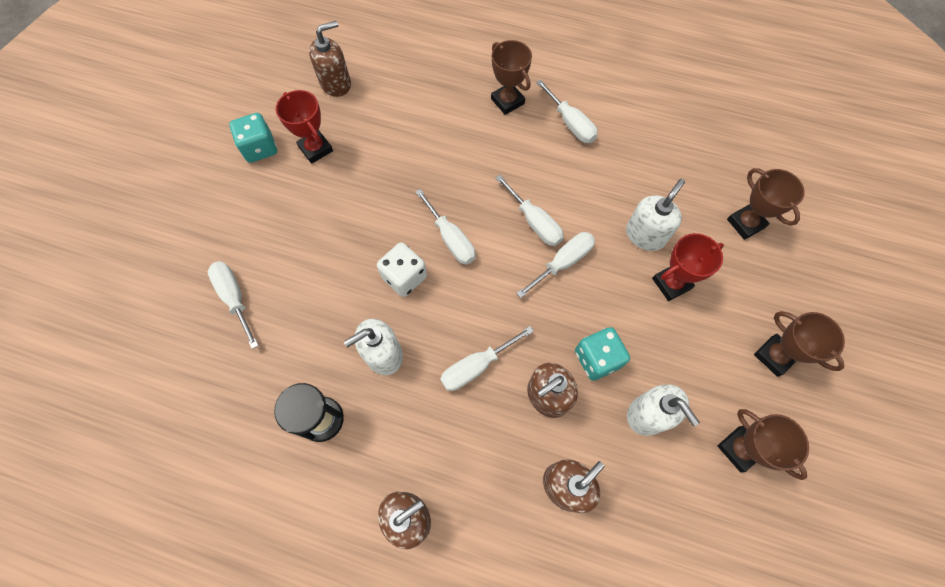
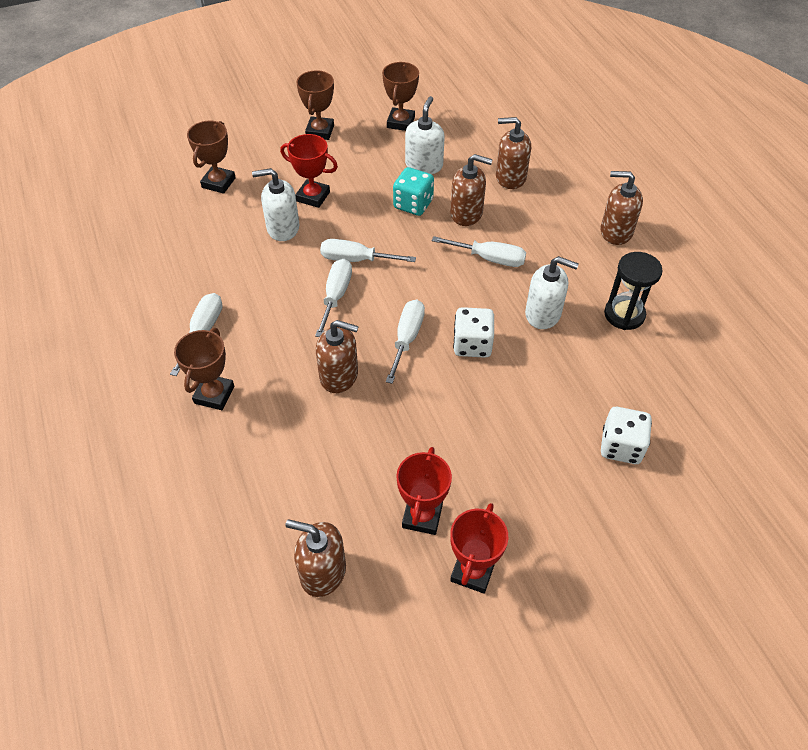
camera: 130 degrees left, 15 degrees down
(235, 298) = (621, 446): white screwdriver -> white dice
(260, 148) = (473, 571): turquoise dice -> red trophy
(458, 175) = (339, 376): none -> brown soap dispenser

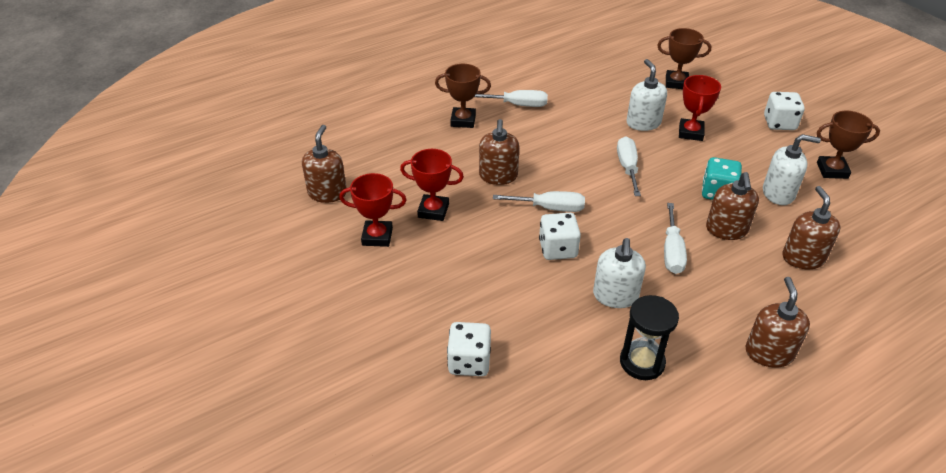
camera: 80 degrees right, 10 degrees down
(320, 131) = (779, 123): brown trophy -> white dice
(336, 296) = (580, 162): white screwdriver -> none
(473, 571) = (332, 269): red trophy -> red trophy (433, 211)

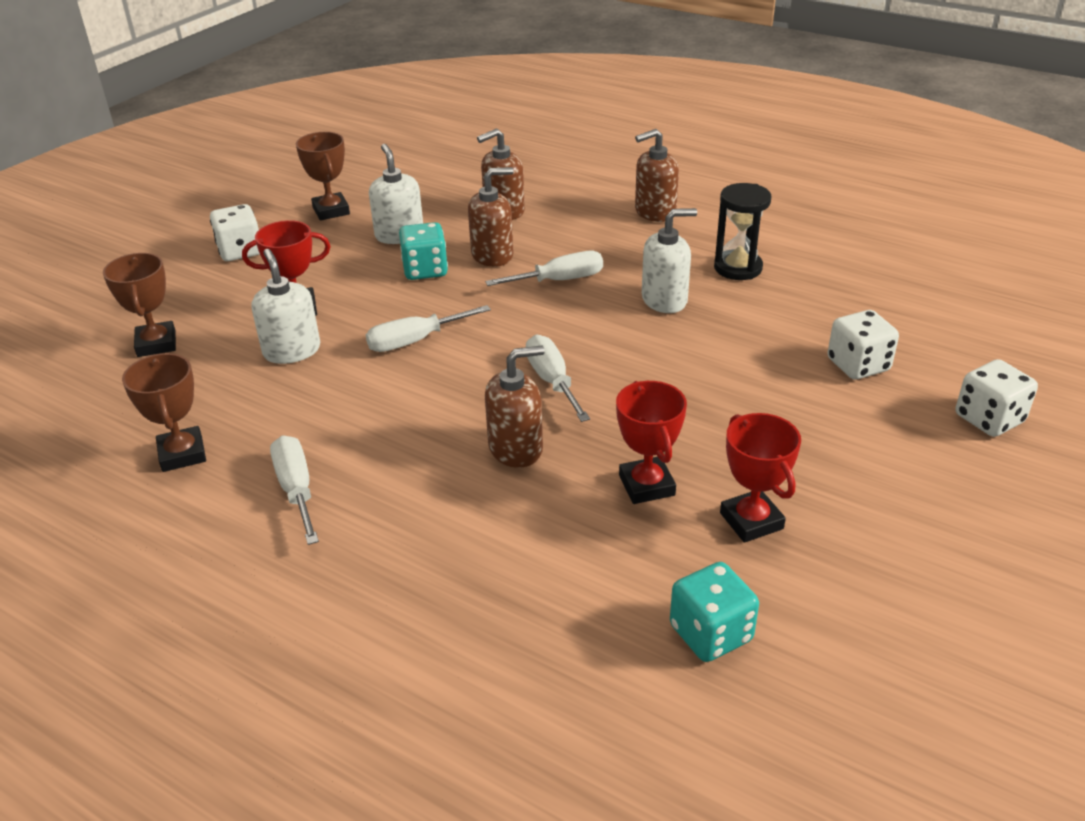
camera: 115 degrees left, 5 degrees down
(327, 193) = (710, 633): brown soap dispenser -> turquoise dice
(463, 120) = (383, 542): brown trophy -> brown trophy (182, 454)
(558, 249) = (626, 355): white dice -> white dice (989, 419)
(643, 123) = (292, 351): white soap dispenser -> white soap dispenser turned 105 degrees clockwise

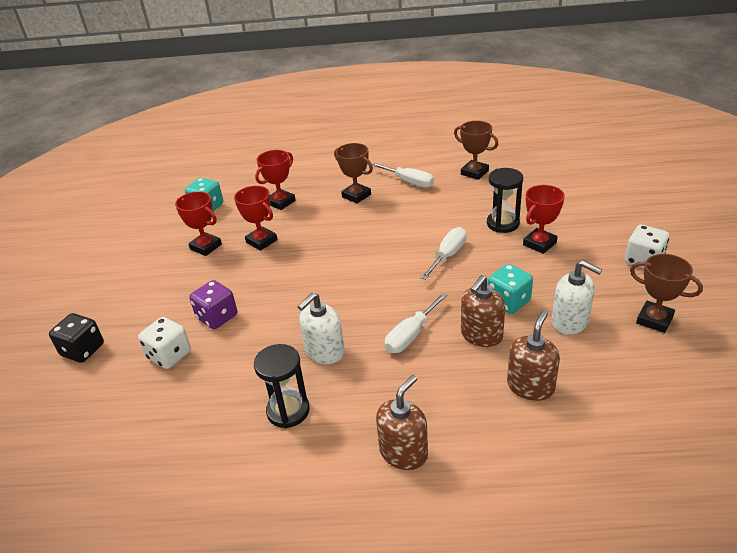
camera: 150 degrees right, 0 degrees up
(156, 344) = (573, 198): brown trophy -> brown trophy (356, 196)
(292, 351) = (503, 224): white soap dispenser -> black hourglass
(516, 448) = (335, 231): brown soap dispenser -> none
(552, 381) = (348, 267): white screwdriver -> none
(553, 564) = (281, 202): none -> red trophy
(777, 388) = (217, 317): none -> purple dice
(989, 419) = (83, 350): white dice -> black dice

